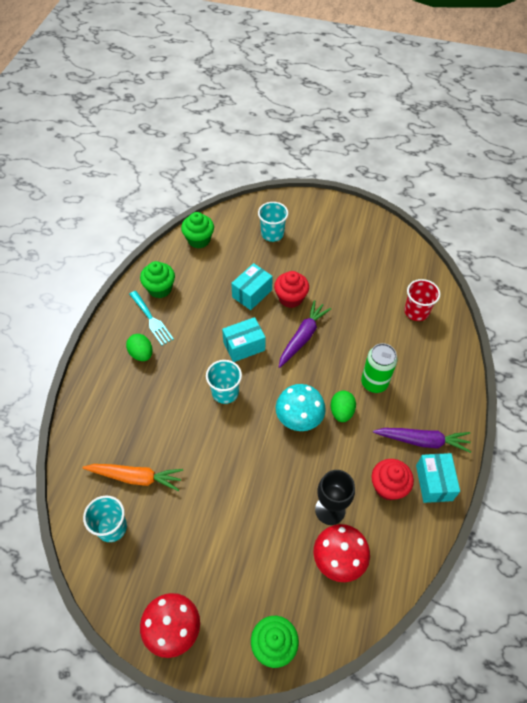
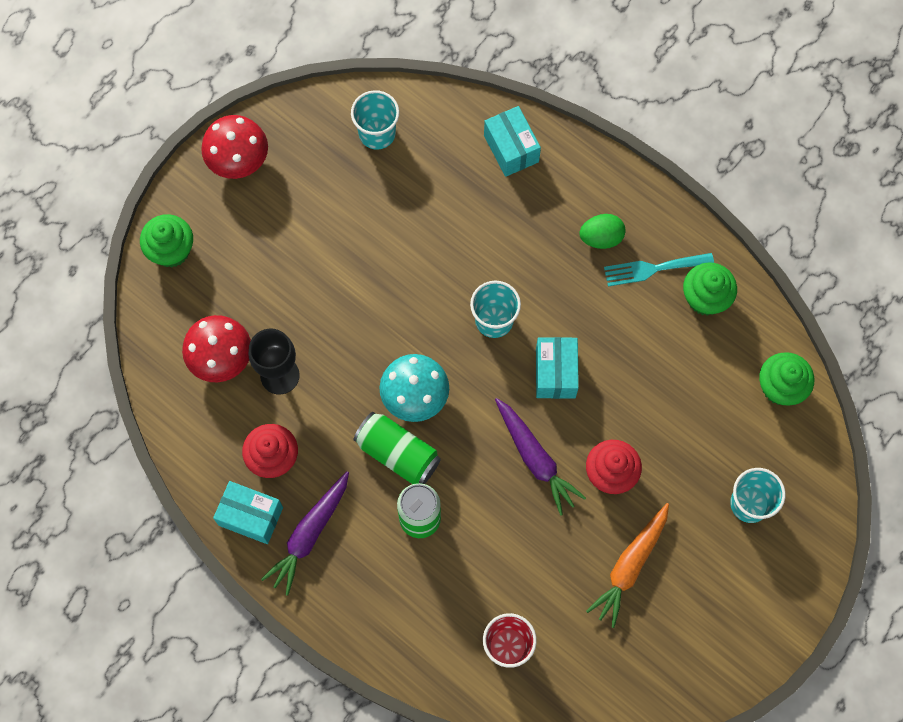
camera: 115 degrees right, 15 degrees up
(135, 477) = (425, 176): orange carrot -> orange carrot (630, 566)
(252, 293) = (642, 422): turquoise box -> turquoise box (511, 148)
(341, 412) = (398, 453): green egg -> green can

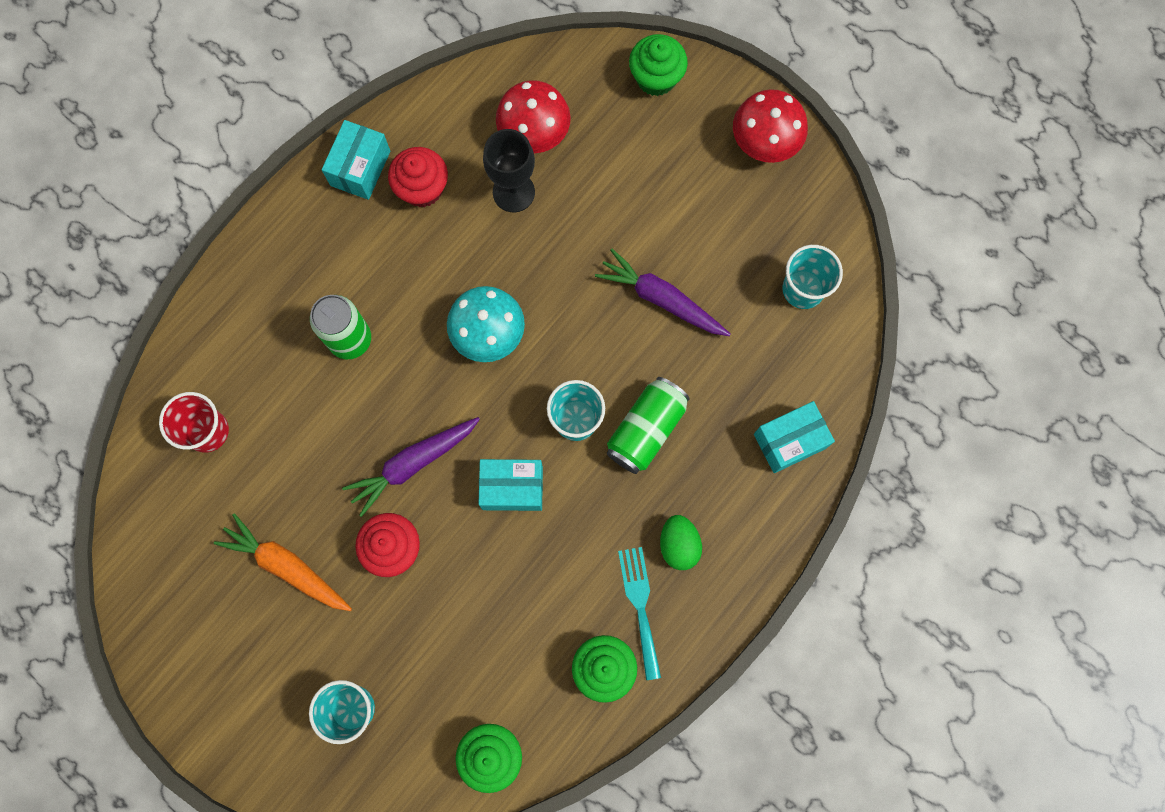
camera: 90 degrees right, 5 degrees up
(309, 534) = (338, 227): purple carrot -> purple carrot (661, 299)
(398, 453) = (423, 316): green can -> green can (646, 429)

